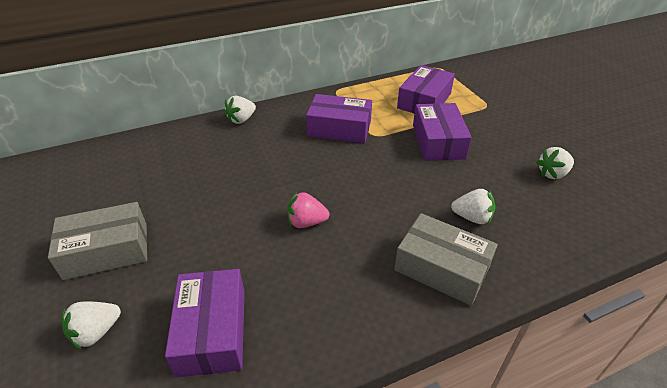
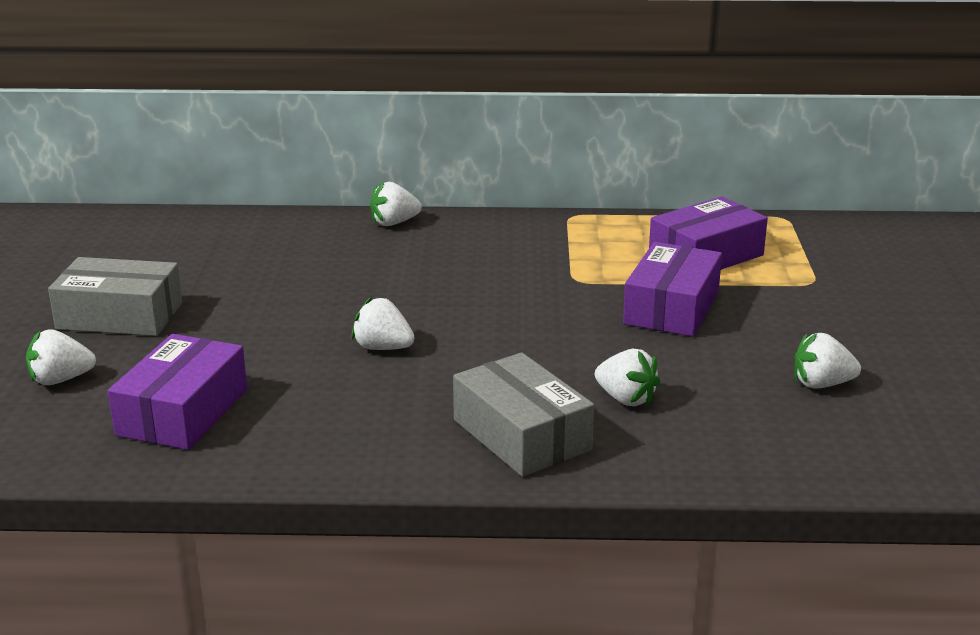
camera: 25 degrees right, 15 degrees down
(306, 222) = (383, 348): pink strawberry -> white strawberry
(339, 128) = (529, 261): purple box -> none

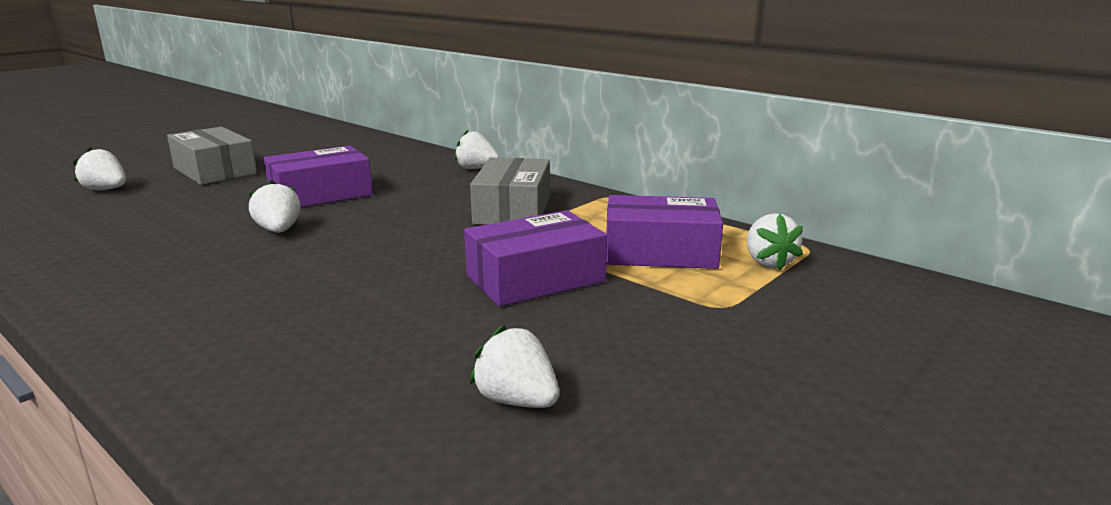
camera: 40 degrees right, 5 degrees down
(182, 412) = (96, 224): purple box -> purple box (321, 194)
(521, 435) = (193, 321): grey box -> grey box (513, 209)
(626, 399) = (324, 330): white strawberry -> white strawberry (768, 263)

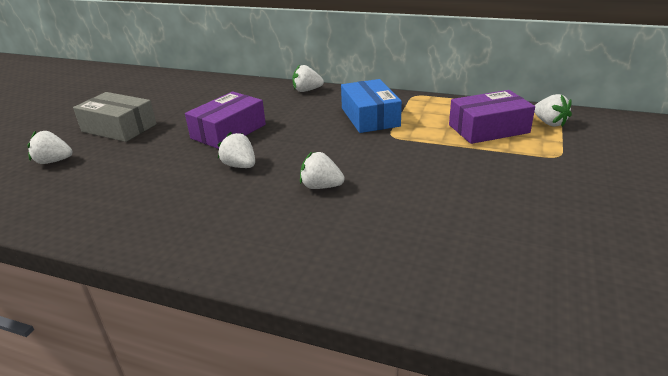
camera: 20 degrees left, 10 degrees up
(513, 209) = (370, 117): grey box -> blue box
(517, 401) = (530, 240): white strawberry -> white strawberry (321, 186)
(535, 278) = (444, 162): purple box -> none

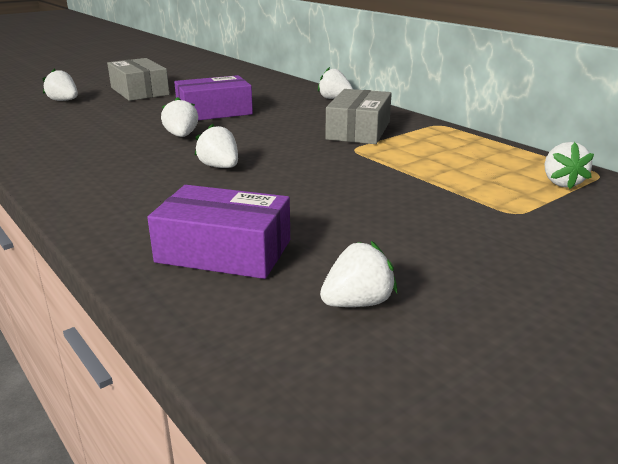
camera: 30 degrees right, 5 degrees down
(370, 117) = (358, 130): blue box -> grey box
(488, 129) = (472, 169): purple box -> purple box (224, 251)
(579, 264) = (357, 303): none -> white strawberry

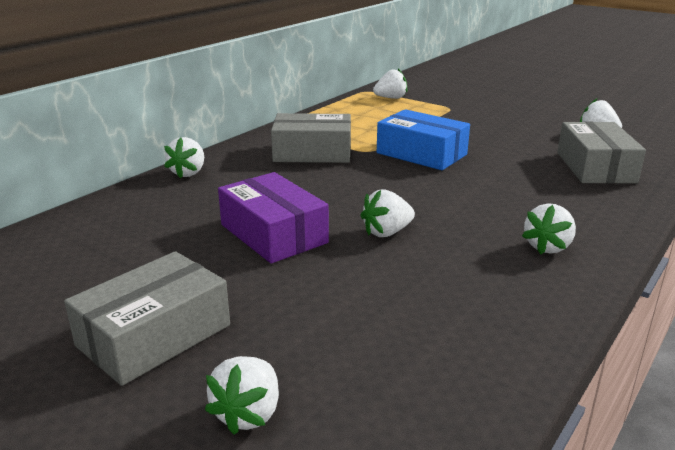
camera: 105 degrees left, 0 degrees up
(220, 167) = (460, 194): white strawberry -> white strawberry (548, 247)
(224, 251) = (595, 167): purple box -> grey box
(332, 168) = (421, 154): none -> blue box

